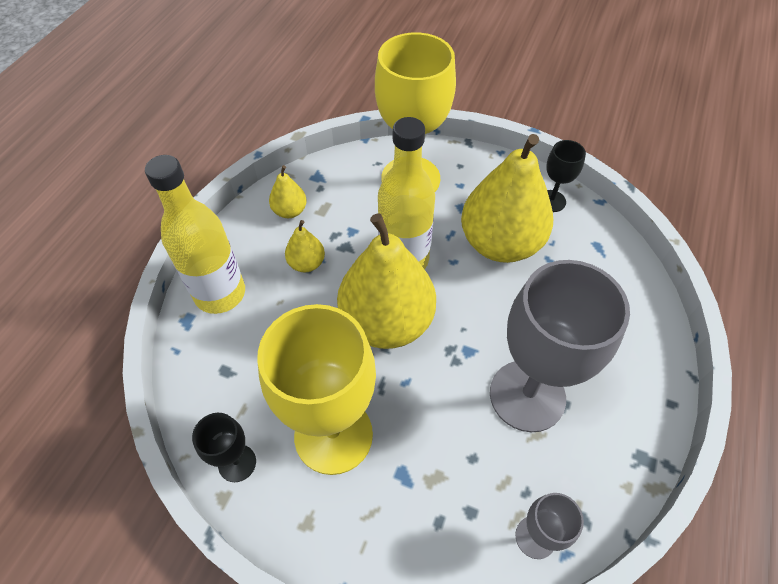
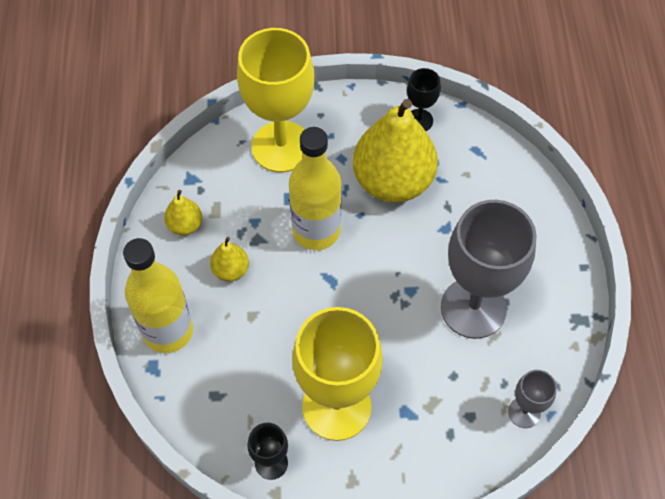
camera: 25 degrees left, 5 degrees up
(386, 322) = (330, 294): yellow pear -> none

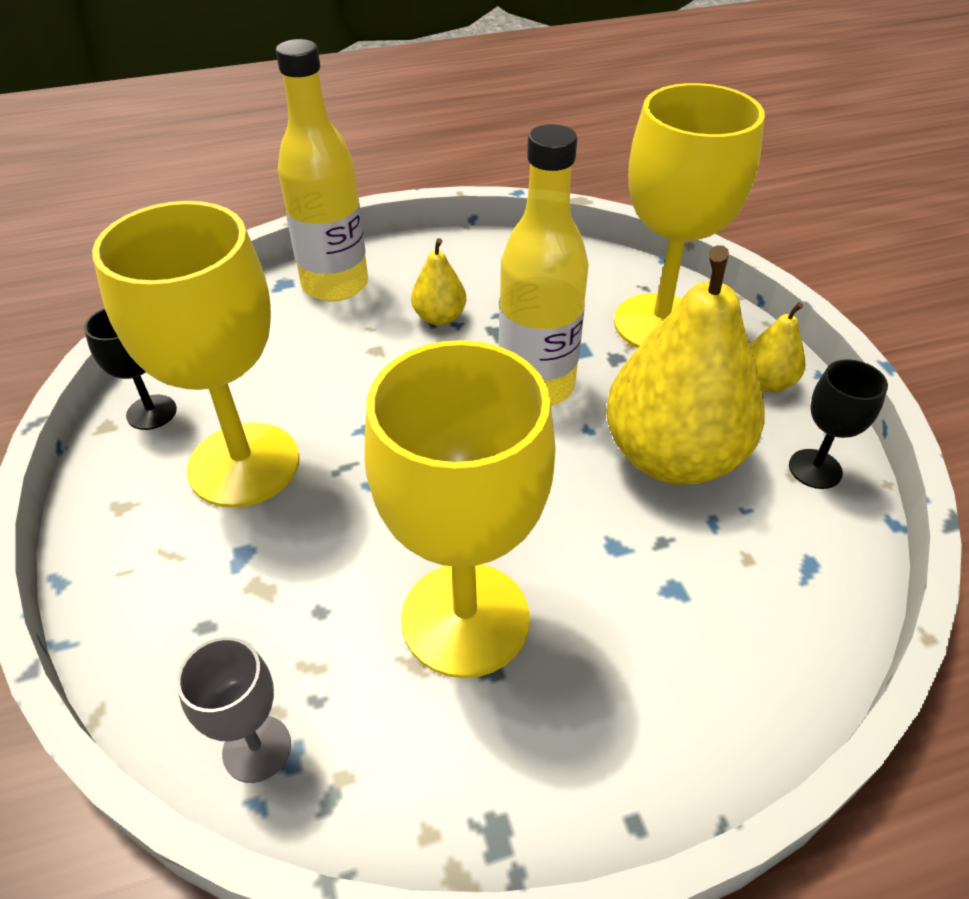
camera: 75 degrees right, 15 degrees down
(185, 225) = (491, 267): yellow pear -> yellow pear (766, 382)
(473, 308) = (465, 618): grey goblet -> yellow goblet

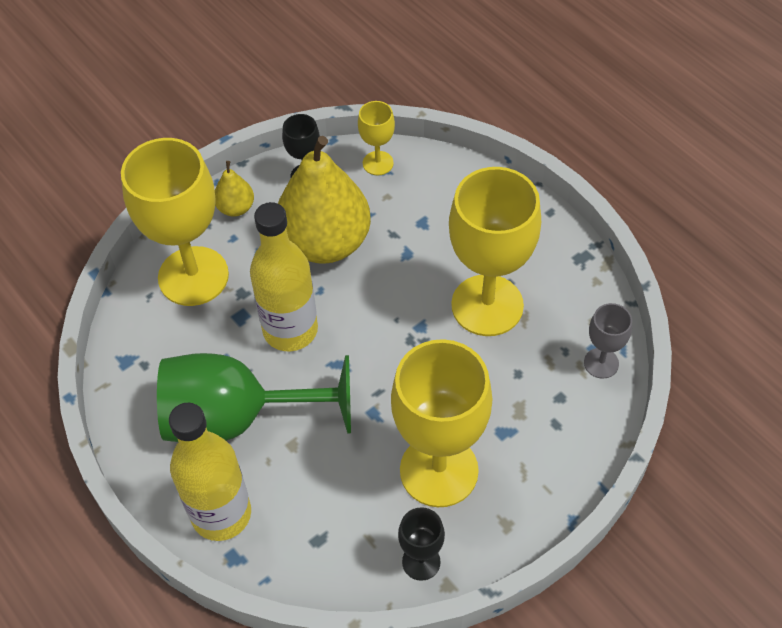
camera: 110 degrees left, 10 degrees up
(439, 317) = (237, 418): yellow pear -> green goblet
(829, 569) = (378, 163): none -> yellow goblet

